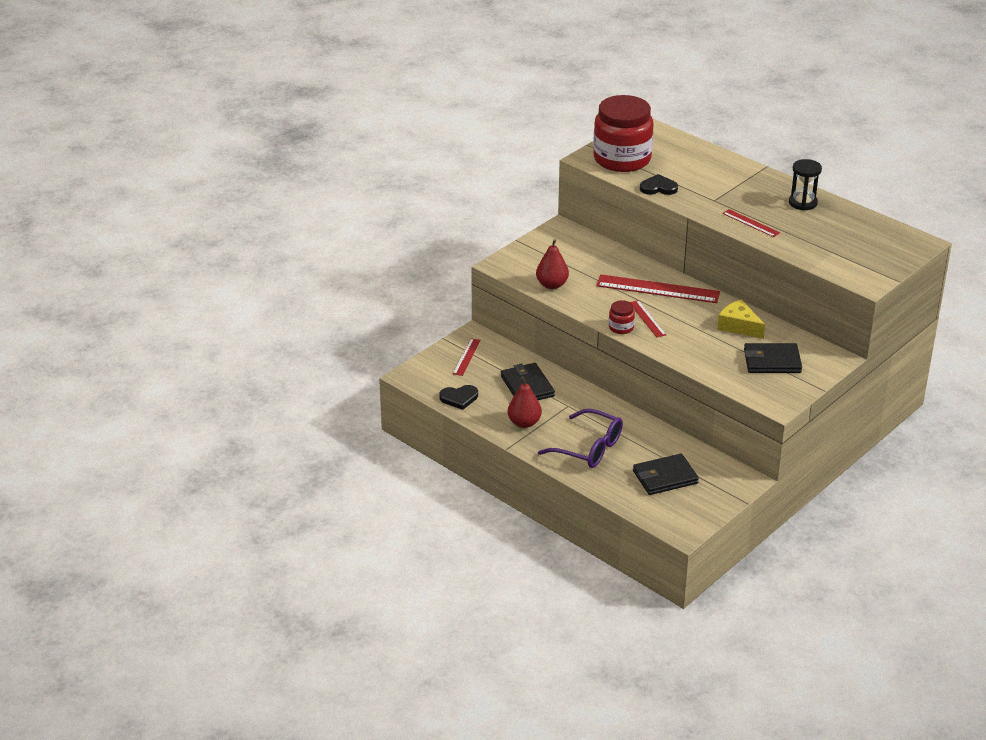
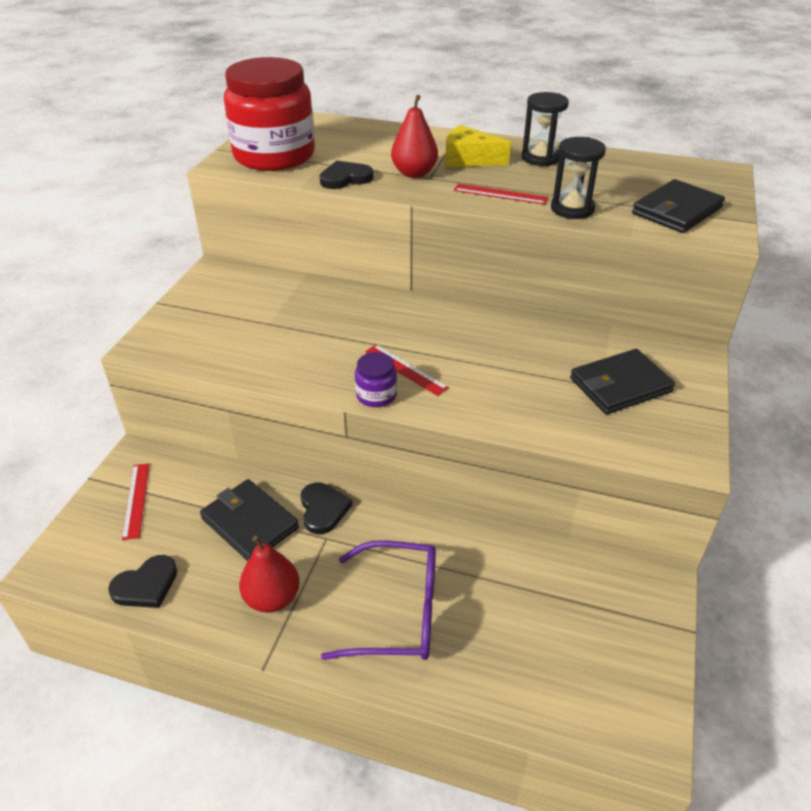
camera: 25 degrees left, 5 degrees up
(552, 285) = (238, 355): red pear -> red pear (414, 173)
(573, 392) = (323, 509): none -> black heart
(621, 327) = (376, 395): red jar -> purple jar
(658, 289) = (392, 321): red ruler -> none
(665, 477) = (544, 627): black wallet -> black wallet (676, 211)
(739, 326) = (535, 345): yellow cheese -> yellow cheese (469, 159)
(788, 244) = (572, 209): none -> black hourglass

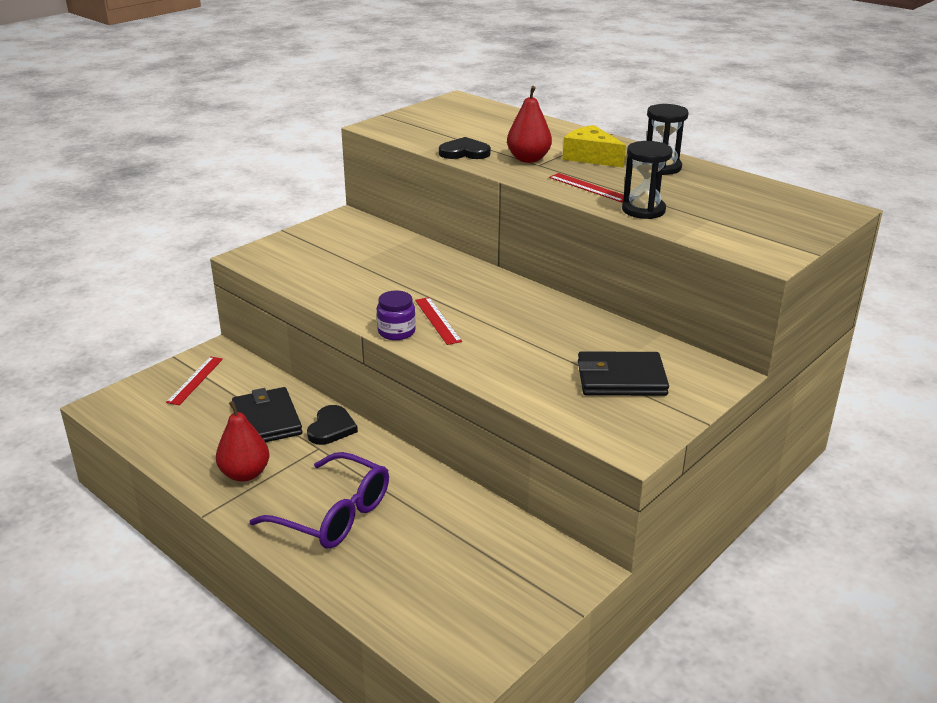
camera: 25 degrees right, 10 degrees down
(146, 585) = (161, 436): black heart -> none
(274, 156) = (422, 127): red jar -> none
(676, 211) = (746, 230): black wallet -> none

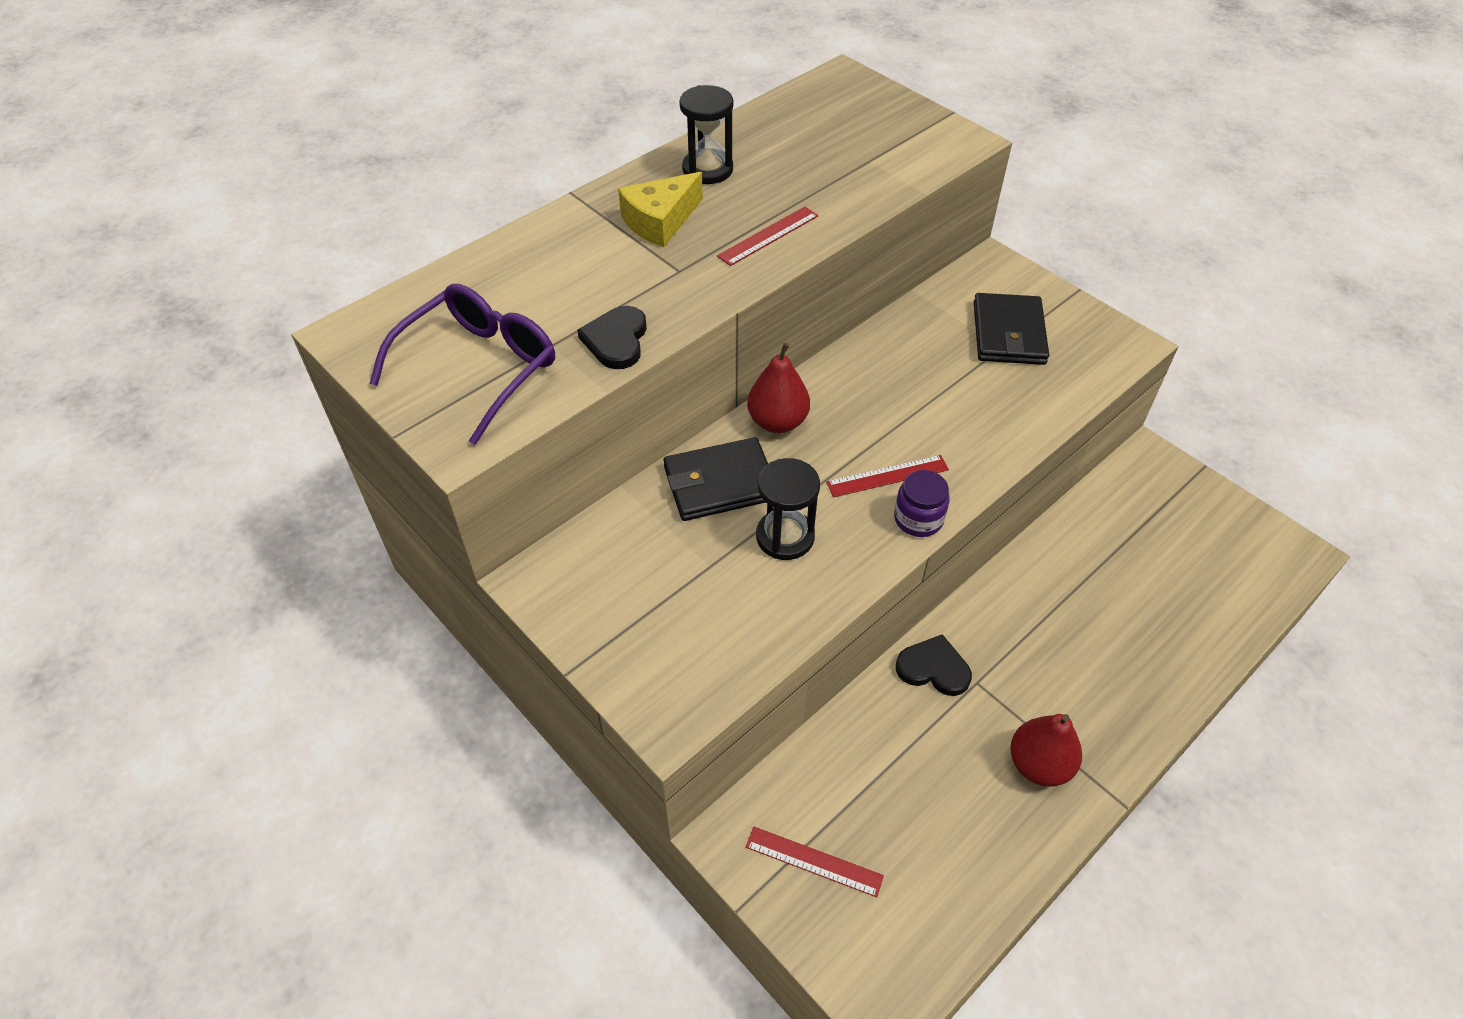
camera: 85 degrees left, 20 degrees up
(267, 420) = (918, 747): black wallet -> black wallet (720, 483)
(333, 514) = (1102, 662): purple glasses -> purple glasses (479, 368)
(528, 159) = (657, 278): red pear -> red pear (777, 422)
(643, 210) = (842, 203): black hourglass -> black hourglass (785, 537)

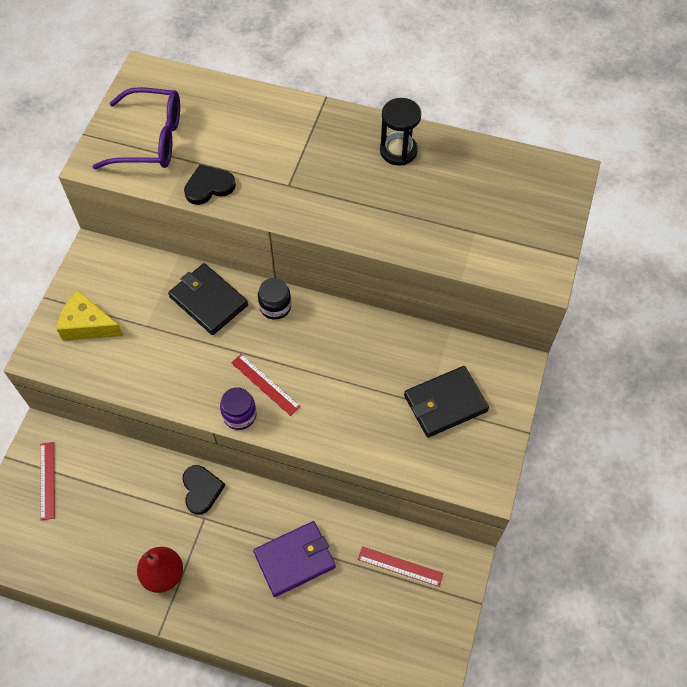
camera: 60 degrees right, 10 degrees up
(660, 221) = (328, 153): yellow cheese -> yellow cheese (88, 325)
(768, 236) = (352, 213): red ruler -> red ruler (400, 566)
(777, 422) = (275, 306): red pear -> black jar
(785, 537) = (186, 352): black hourglass -> none
(1081, 609) = (295, 559): none -> purple wallet

